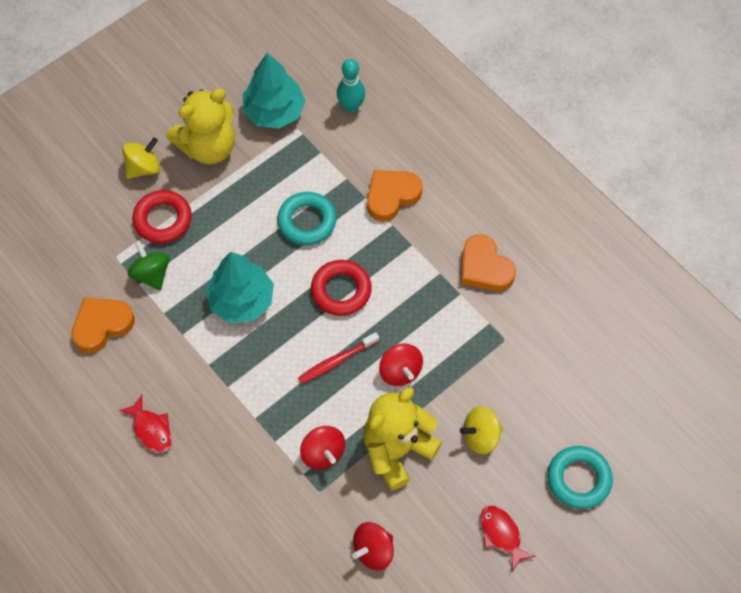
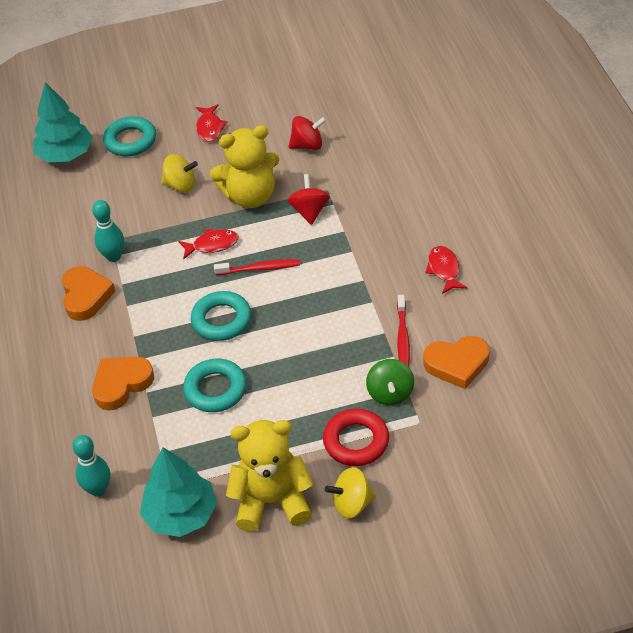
camera: 150 degrees left, 15 degrees down
(162, 335) = (403, 338): none -> red toothbrush
(241, 300) = (316, 342): turquoise tree -> turquoise tree (66, 154)
(341, 290) = (221, 320): red ring -> turquoise ring
(391, 196) = (121, 384): orange heart -> orange heart turned 150 degrees clockwise
(400, 371) = (212, 245): red spinning top -> red fish
(489, 320) = (113, 256): none -> turquoise bowling pin

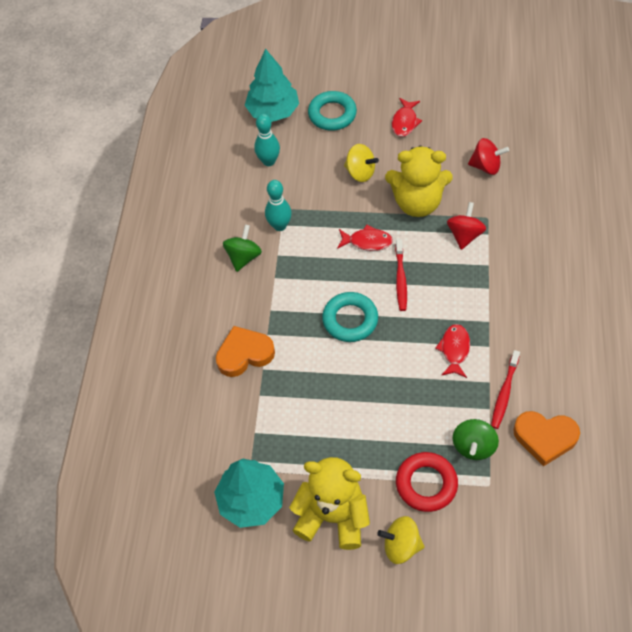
camera: 20 degrees right, 10 degrees up
(86, 296) = (243, 257): orange heart -> green spinning top
(98, 489) = (191, 449): turquoise bowling pin -> turquoise bowling pin (269, 161)
(215, 389) = (321, 387): turquoise ring -> none
(260, 268) = (400, 279): red toothbrush -> red toothbrush turned 75 degrees clockwise
(444, 270) = (567, 335): red fish -> red fish (454, 350)

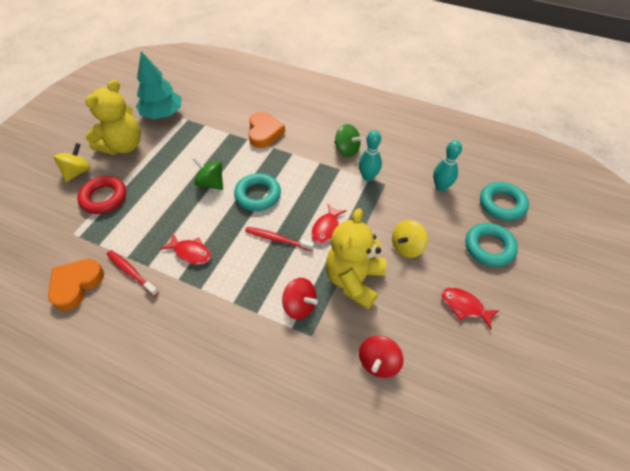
camera: 105 degrees right, 5 degrees down
(273, 111) = (502, 204): turquoise tree -> turquoise ring
(473, 446) = (107, 235): green spinning top -> green spinning top (211, 183)

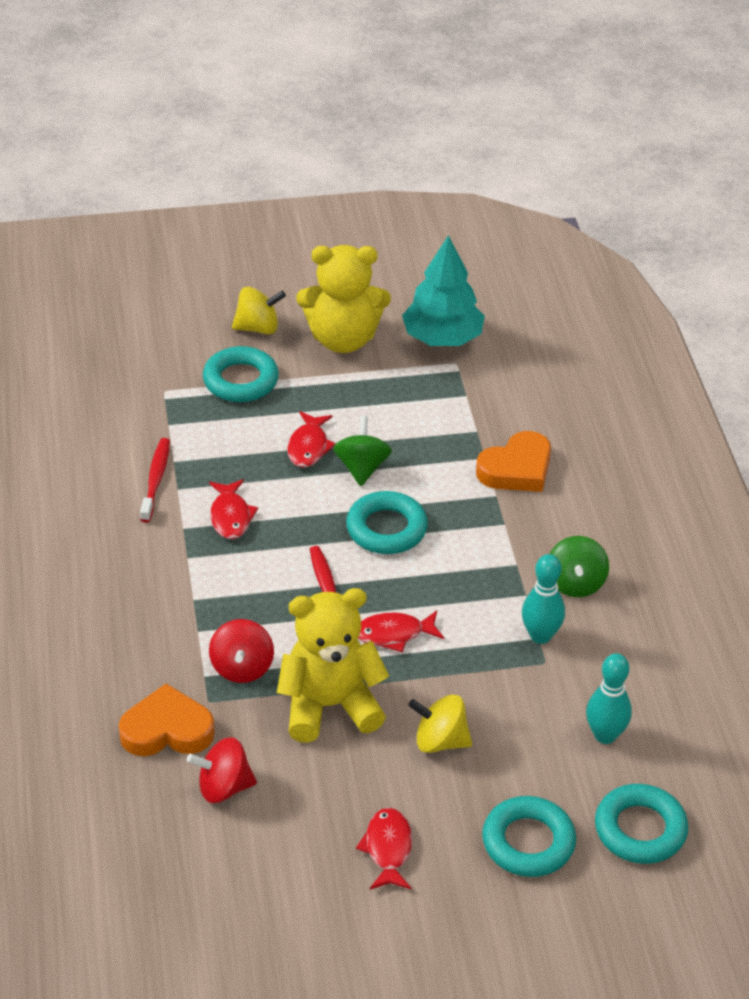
camera: 55 degrees right, 10 degrees down
(76, 285) = (99, 443): orange heart -> orange heart (167, 730)
(104, 198) = (240, 380): red ring -> turquoise ring
(177, 195) = (309, 447): none -> red fish

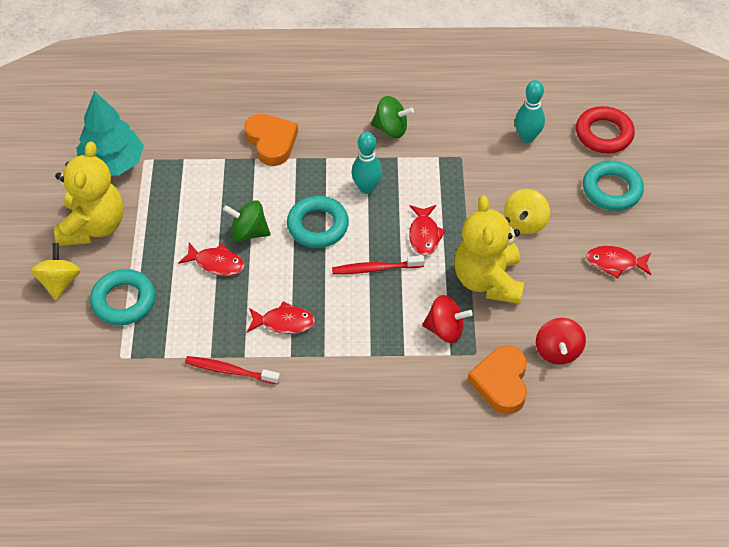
camera: 80 degrees left, 10 degrees up
(540, 636) = (437, 155): turquoise bowling pin -> turquoise bowling pin (366, 188)
(640, 829) = (604, 134): turquoise ring -> red ring

